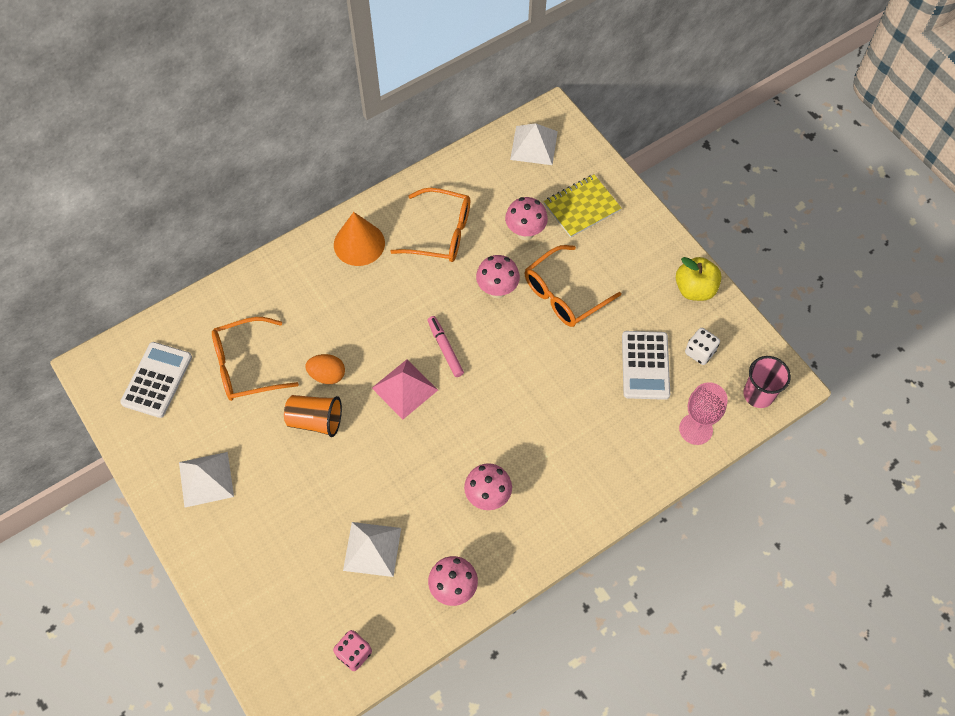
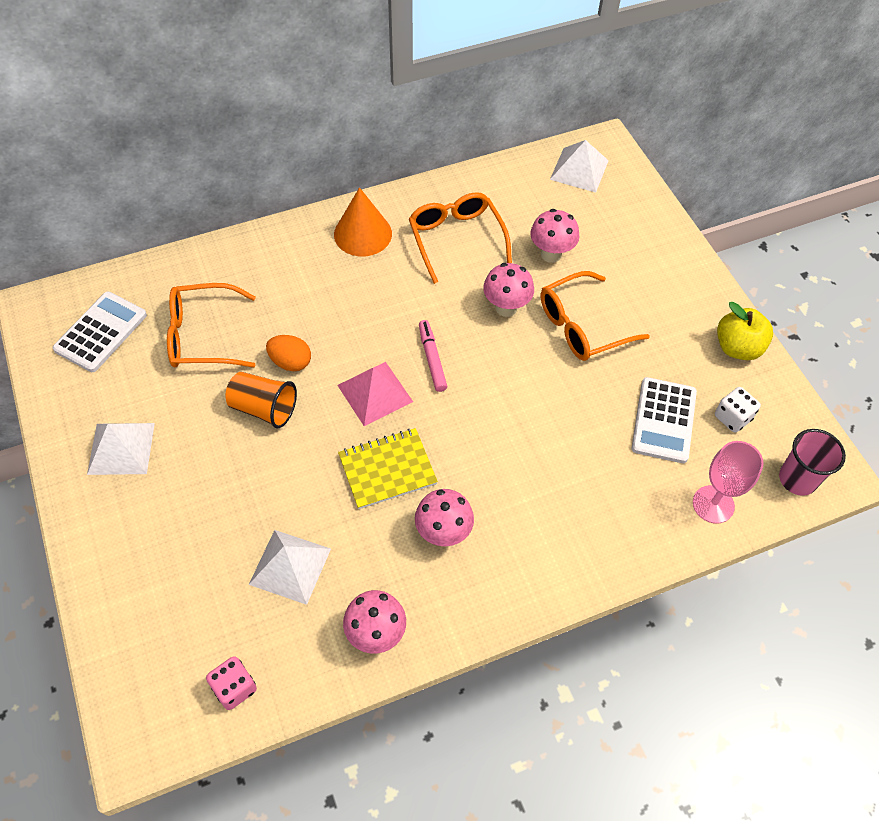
camera: 10 degrees right, 5 degrees down
(441, 233) = (456, 239): orange glasses -> orange glasses turned 135 degrees counterclockwise
(581, 207) = (620, 239): yellow notebook -> yellow notebook (387, 469)

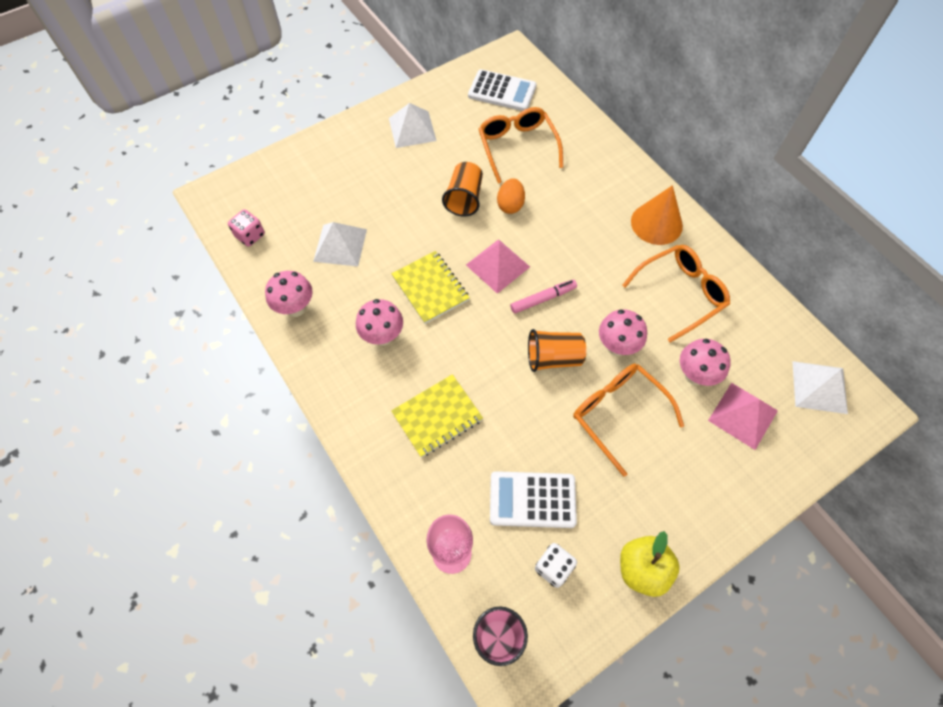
camera: 80 degrees right, 5 degrees up
(508, 366) = (553, 358): none -> orange cup
(559, 491) = (437, 416): none -> yellow notebook
(598, 231) = (743, 415): none -> pink pyramid

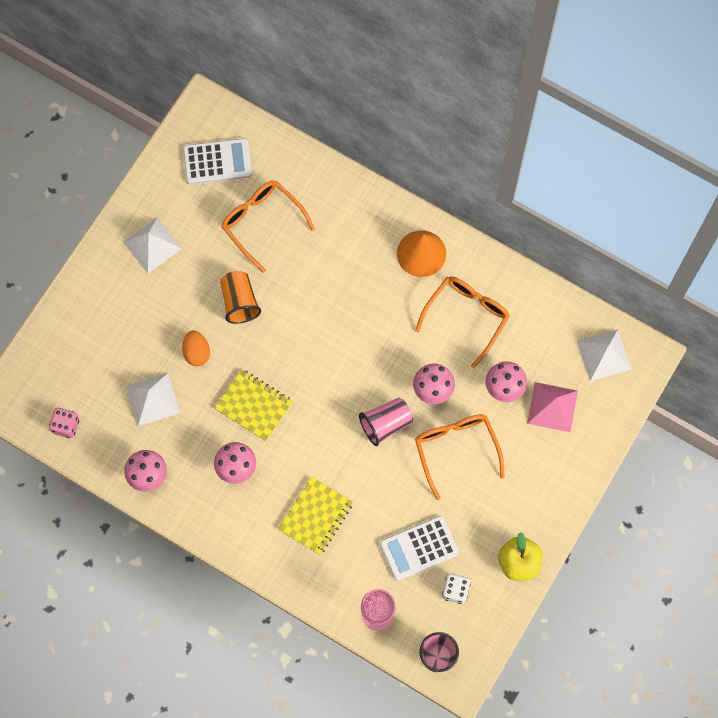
camera: 25 degrees left, 10 degrees up
(497, 265) = (301, 358): pink pyramid -> none
(510, 205) = (284, 290): orange egg -> orange egg (197, 352)
(543, 299) = (354, 373): pink marker -> none
(553, 358) = (385, 424): orange cup -> pink cup
(618, 414) = (456, 449): orange glasses -> orange glasses turned 45 degrees clockwise

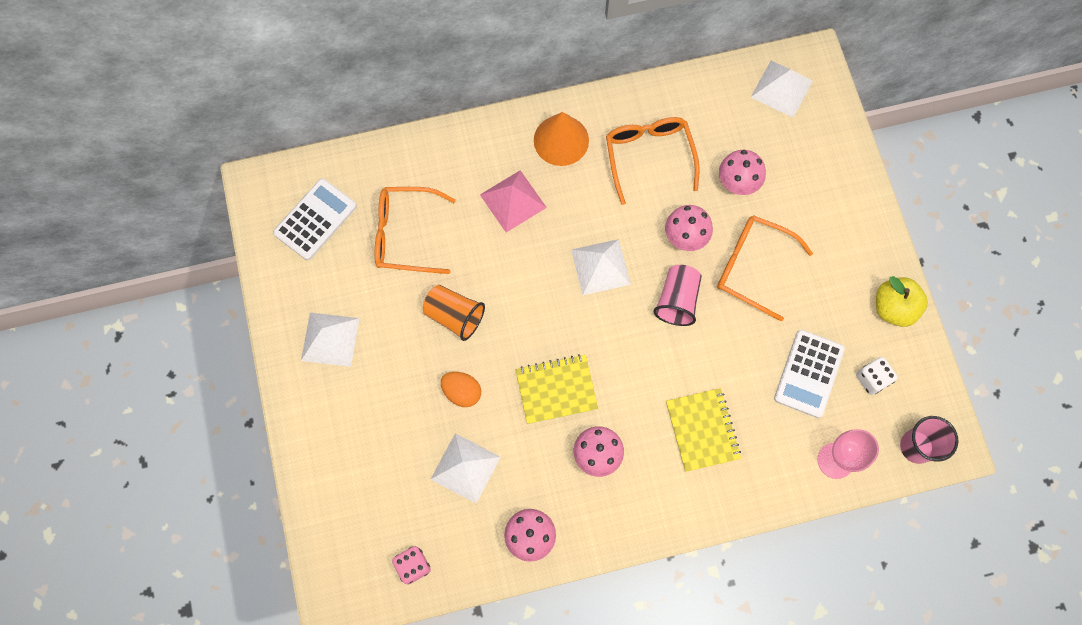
camera: 45 degrees left, 0 degrees up
(360, 357) = (600, 267): none -> white pyramid
(552, 407) = (787, 164): pink pyramid -> pink pyramid (513, 201)

